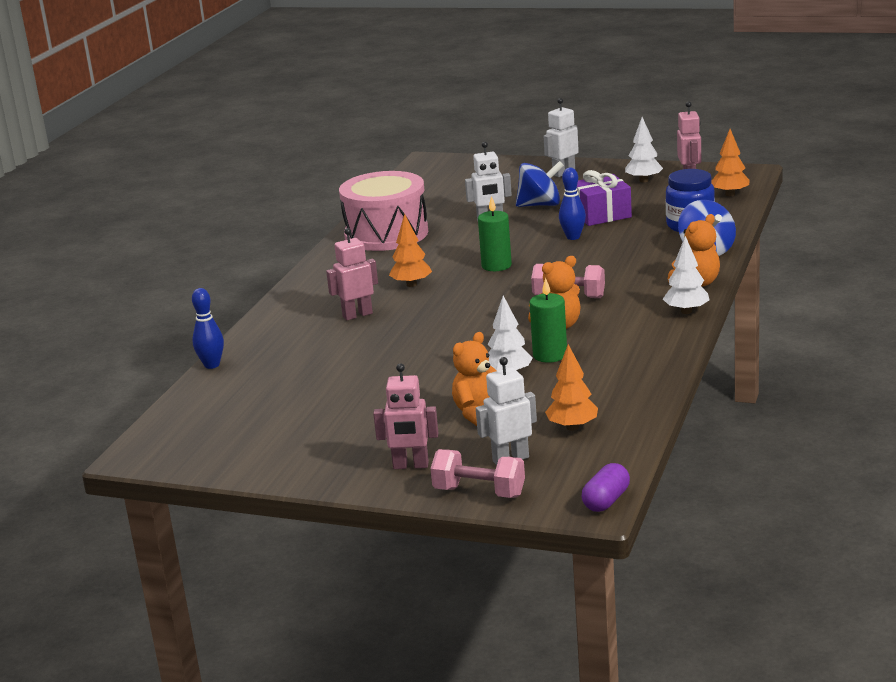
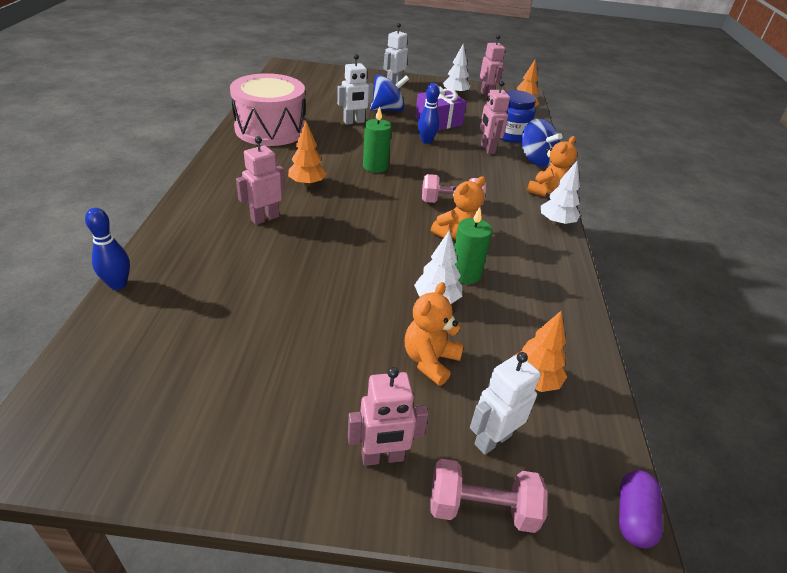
camera: 20 degrees left, 15 degrees up
(648, 242) = (487, 149): none -> pink robot

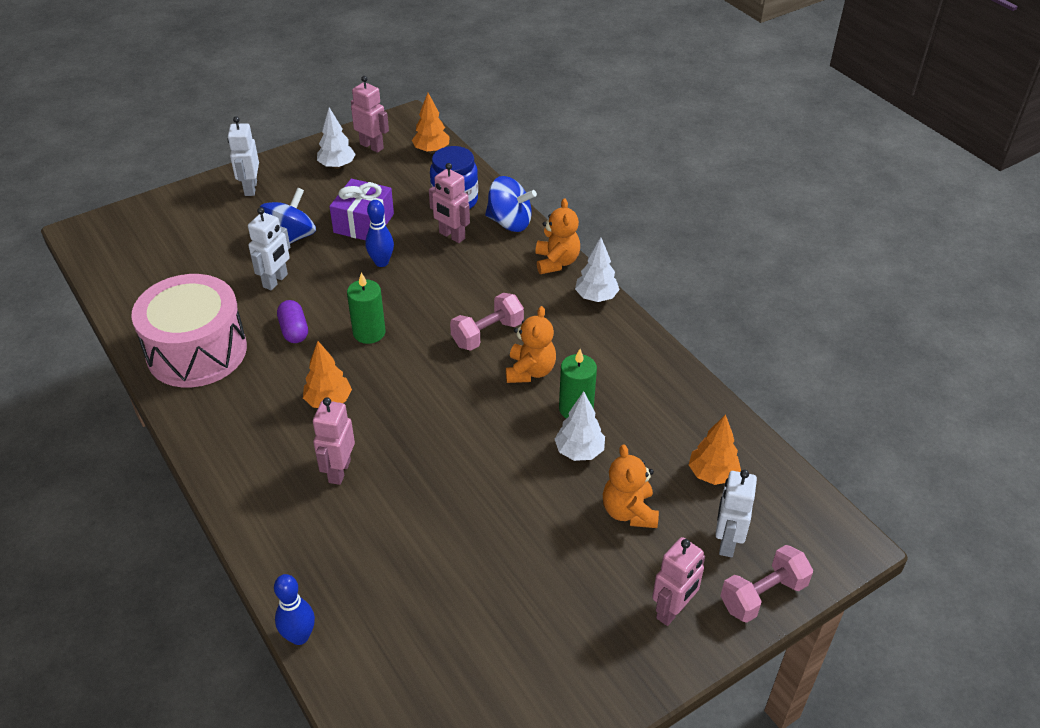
camera: 35 degrees left, 5 degrees up
(633, 517) = (847, 530): purple capsule -> purple capsule (294, 330)

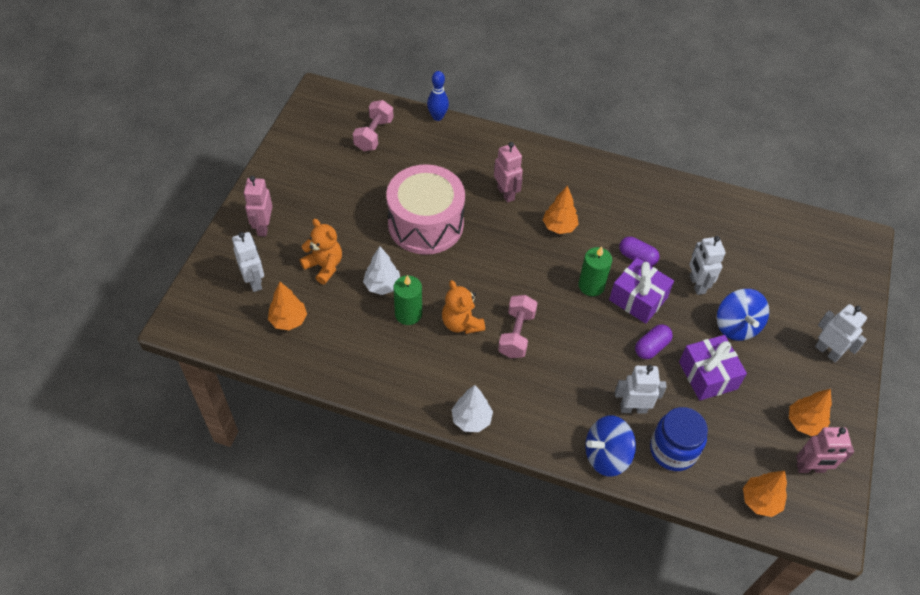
camera: 140 degrees right, 10 degrees up
(197, 351) = (671, 209): pink drum -> pink drum (425, 224)
(337, 166) = (804, 423): white tree -> orange tree
(342, 299) = (638, 299): none -> purple gift
(381, 262) = (651, 347): blue bowling pin -> purple capsule
(452, 236) = (633, 408): pink robot -> white robot
(556, 262) = (531, 436): orange teddy bear -> none
(762, 595) = (217, 263): pink dumbbell -> pink dumbbell (374, 135)

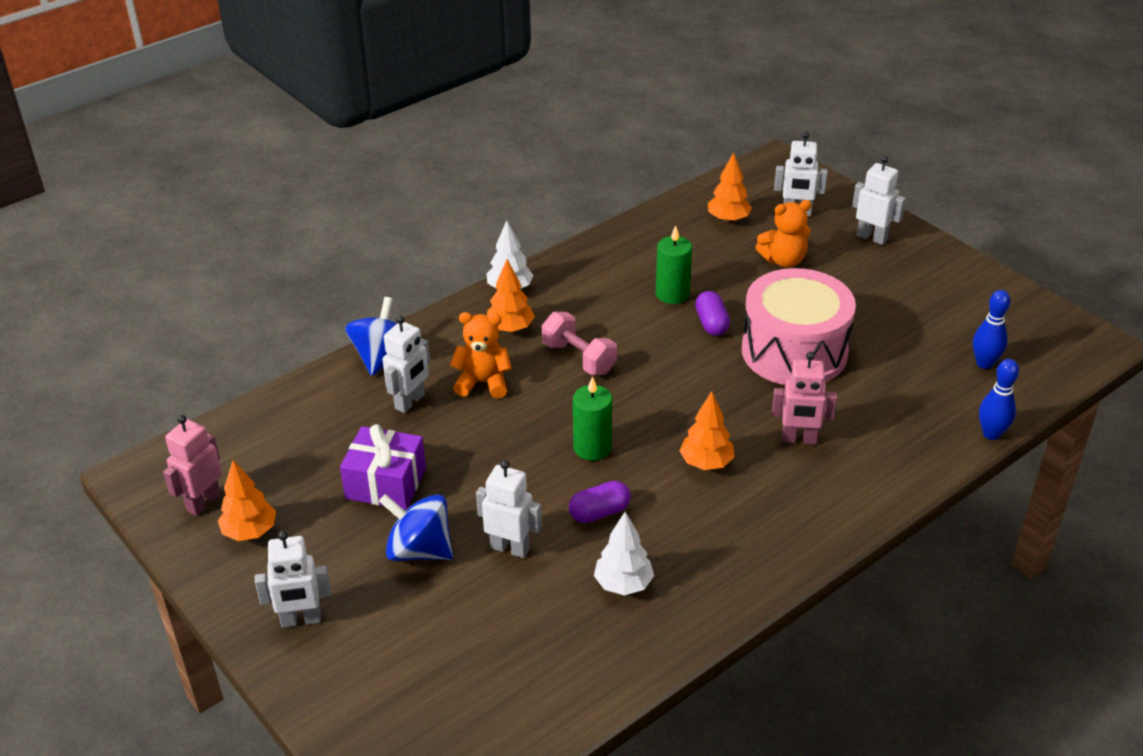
camera: 125 degrees right, 15 degrees down
(263, 227) = (872, 237): pink robot -> white robot
(374, 135) = (984, 363): pink dumbbell -> blue bowling pin
(382, 286) = (725, 289): white tree -> white tree (623, 584)
(461, 323) = (628, 325): orange teddy bear -> orange teddy bear (483, 382)
(638, 299) = (538, 479): purple gift -> none
(651, 347) = (465, 455): purple capsule -> purple capsule (711, 323)
(673, 450) = (337, 407): blue jar -> none
(760, 501) = (221, 441): orange tree -> orange tree (510, 328)

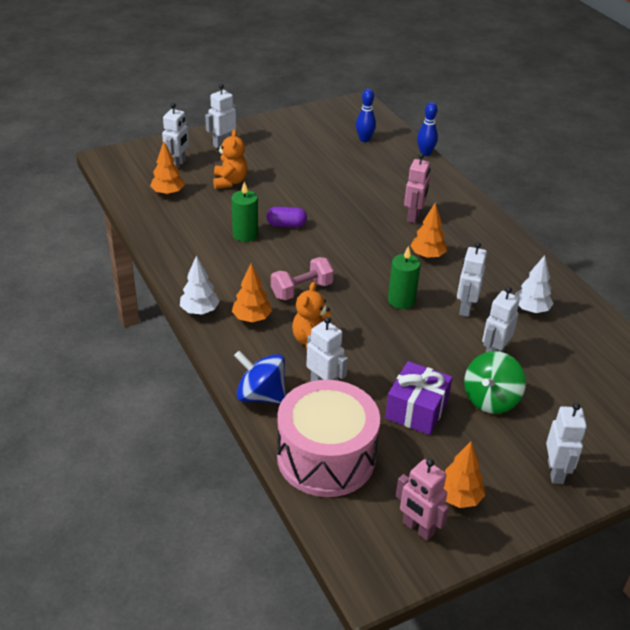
camera: 80 degrees left, 0 degrees up
(419, 550) = (490, 399): blue spinning top -> green spinning top
(599, 512) = (465, 308): purple capsule -> white robot
(794, 351) = (329, 199): pink drum -> pink drum (326, 457)

